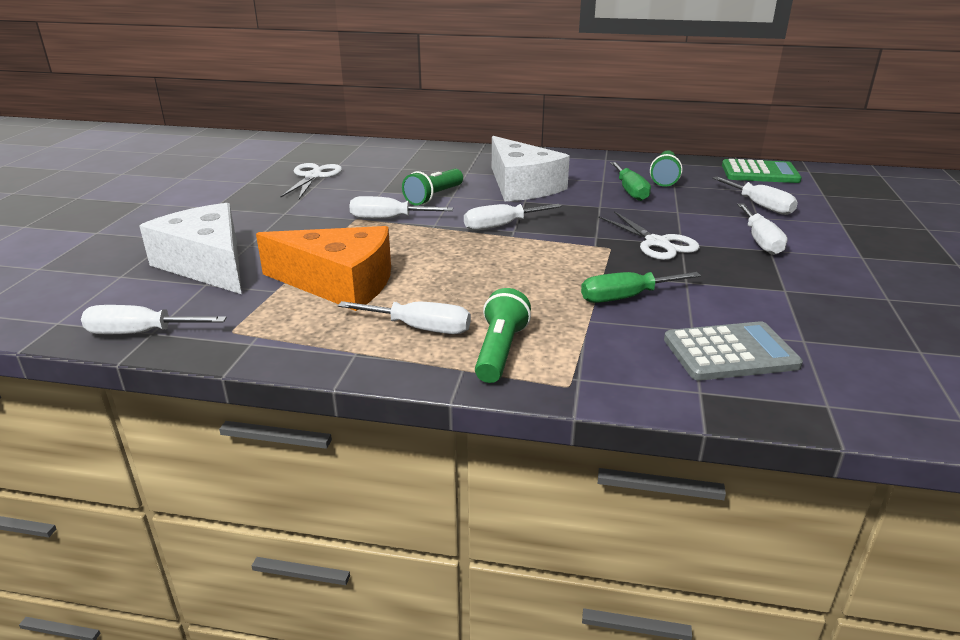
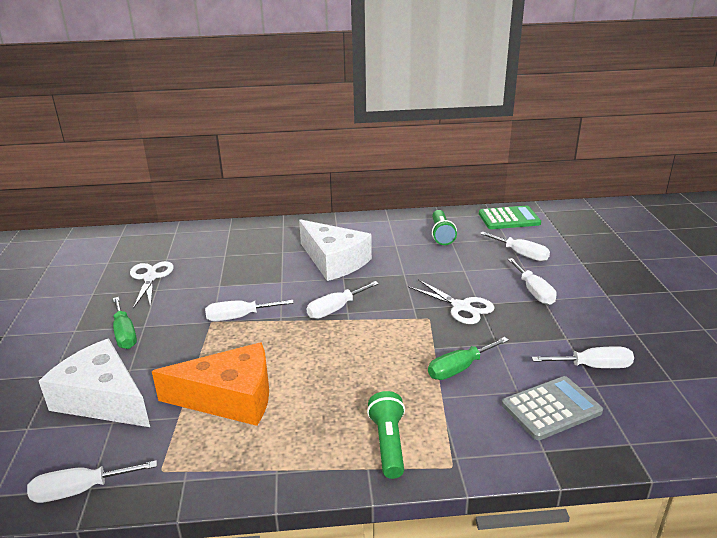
camera: 15 degrees left, 0 degrees up
(420, 328) = (317, 433): white screwdriver -> white screwdriver (593, 366)
(434, 197) = (267, 285): green flashlight -> none
(630, 191) = (421, 254): green screwdriver -> green screwdriver (125, 334)

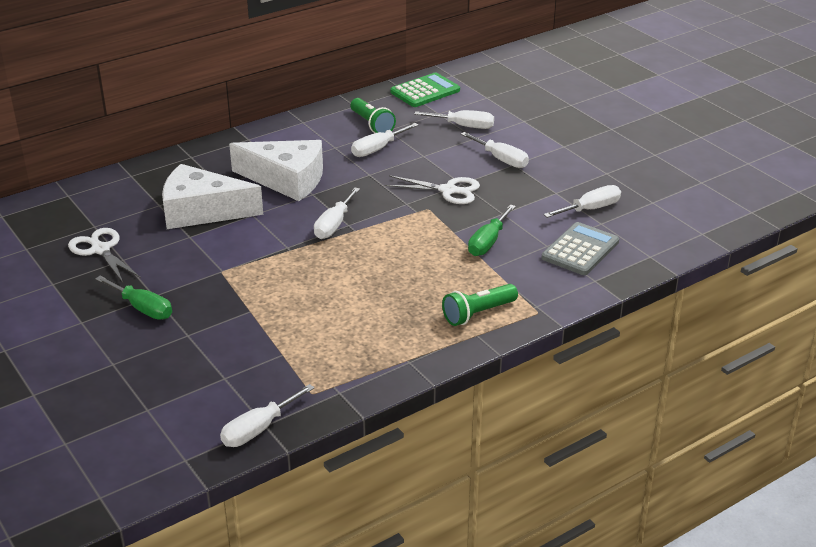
camera: 30 degrees left, 5 degrees up
(102, 399) = (192, 365): white cheese -> white cheese (202, 211)
(230, 398) = (312, 325): orange cheese -> none
(239, 317) = (245, 259): white screwdriver -> white screwdriver (377, 149)
(388, 443) = (478, 313): green flashlight -> green flashlight turned 90 degrees counterclockwise

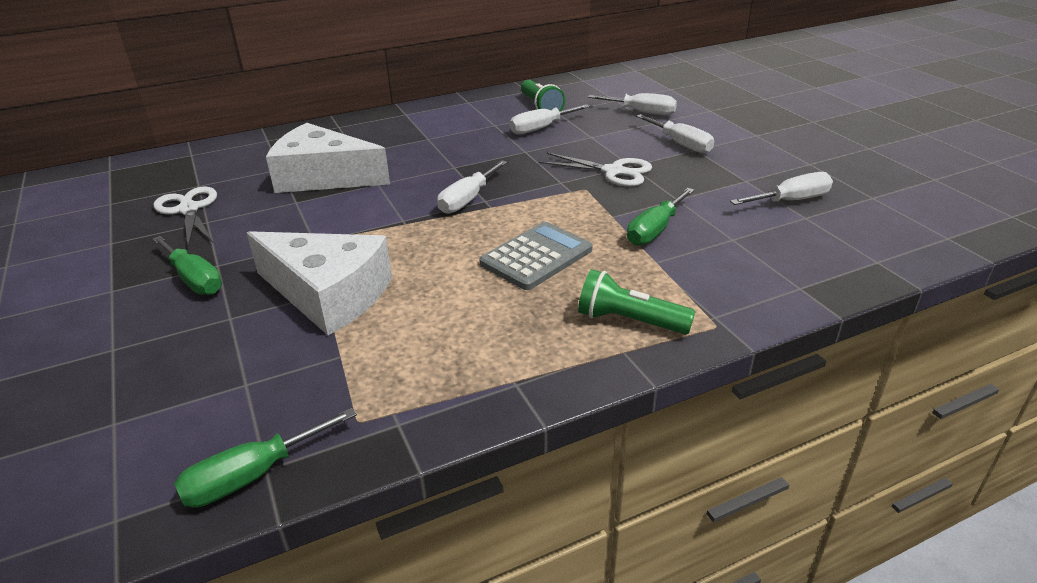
camera: 10 degrees right, 0 degrees up
(258, 429) = (253, 476): white screwdriver -> green screwdriver
(287, 180) = (431, 152): white cheese -> white cheese (328, 294)
(425, 91) = (604, 82): green calculator -> none
(478, 313) = (629, 321): green flashlight -> green flashlight turned 45 degrees clockwise
(580, 250) = (778, 247): grey calculator -> grey calculator (536, 257)

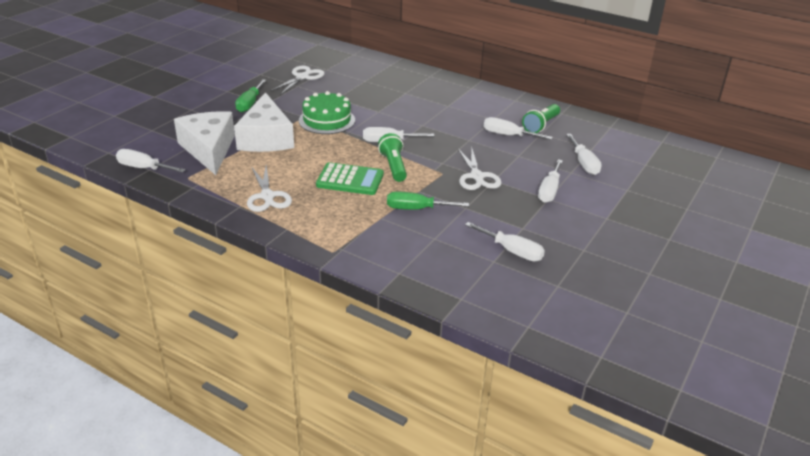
camera: 55 degrees right, 0 degrees up
(253, 476) = (143, 168): green screwdriver -> white screwdriver
(323, 177) = (368, 95): white cheese -> white cheese (209, 149)
(348, 227) = (327, 120): none -> green cake
(512, 344) = (267, 196): none -> white scissors
(536, 257) = (350, 180): grey calculator -> green calculator
(629, 321) = (314, 223): green flashlight -> green flashlight (393, 166)

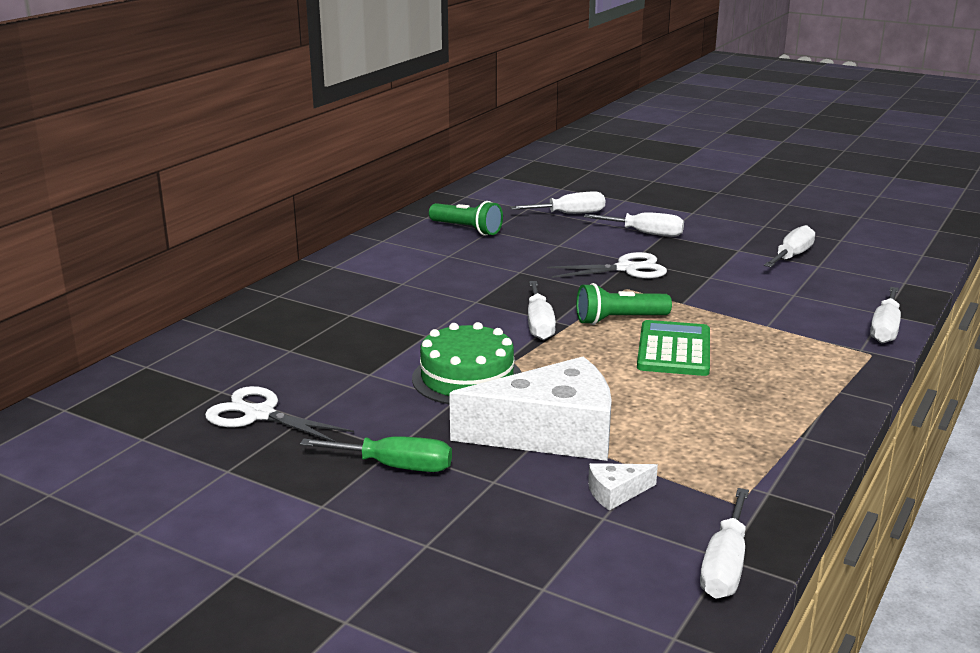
camera: 90 degrees left, 10 degrees down
(209, 149) = (616, 493): white cheese -> white cheese, size x0.40
(267, 196) = (758, 414): white scissors -> none
(416, 209) = (731, 304): green screwdriver -> none
(508, 135) = (500, 248): white screwdriver -> white screwdriver (885, 329)

